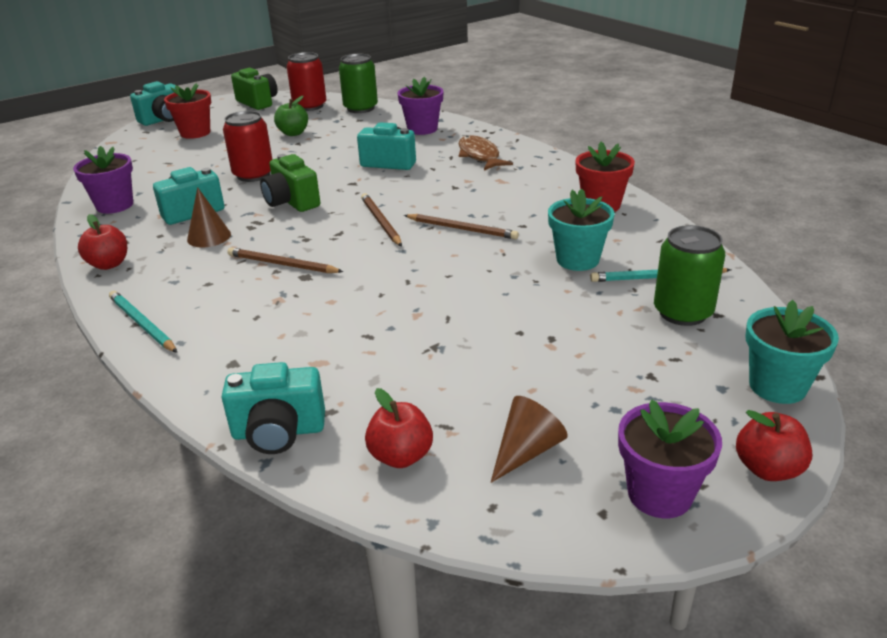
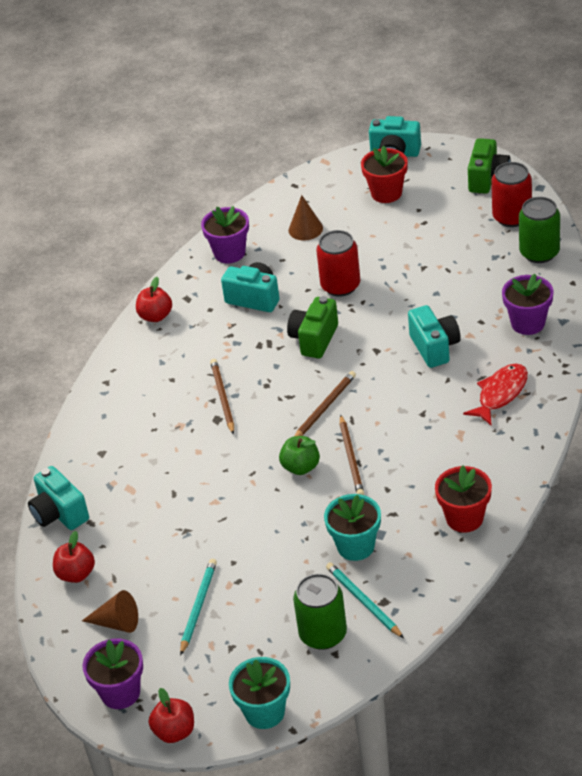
camera: 60 degrees right, 10 degrees up
(142, 324) = (107, 385): turquoise pencil -> turquoise pencil (198, 607)
(209, 237) = (228, 335): brown cone -> brown cone (305, 229)
(293, 133) = (441, 250): green apple -> green apple (301, 467)
(479, 156) = (500, 394): brown fish -> red fish

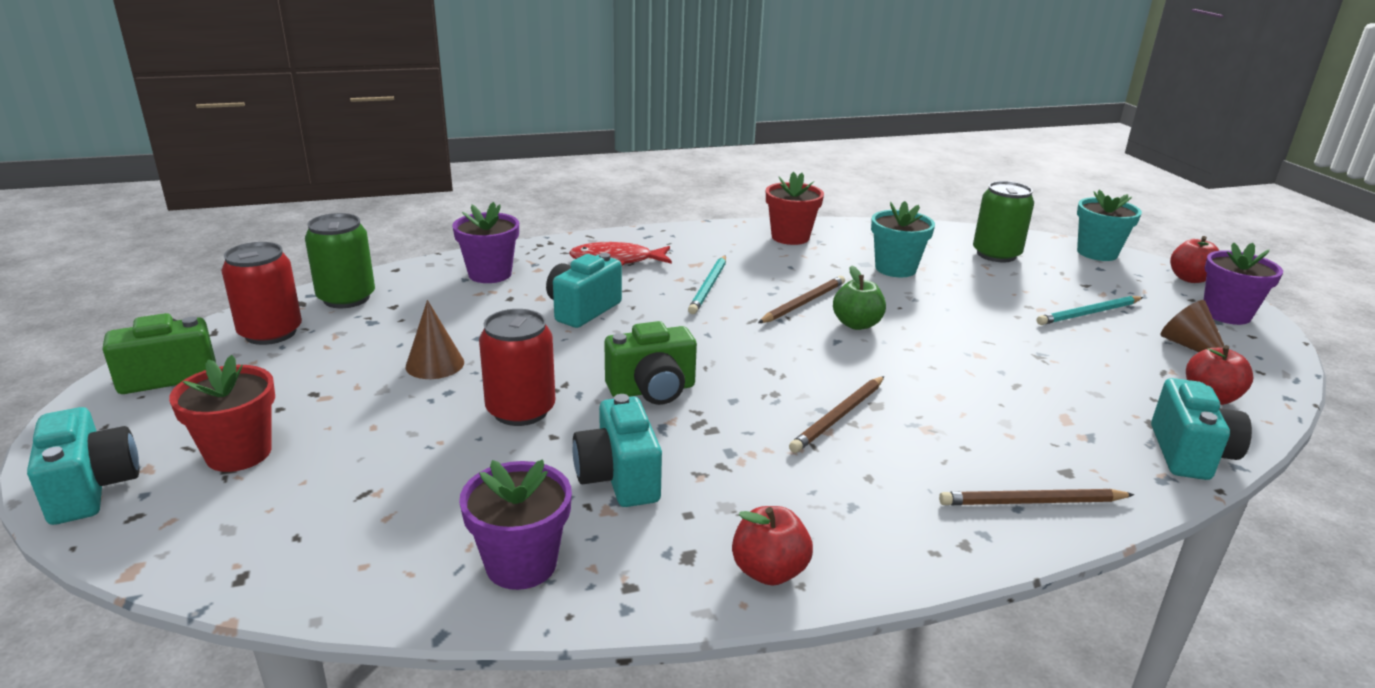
camera: 135 degrees left, 15 degrees down
(305, 229) = (391, 501): brown cone -> brown cone (435, 364)
(324, 407) = (757, 341): brown pencil -> brown pencil (1032, 502)
(363, 601) = (938, 249): turquoise pencil -> turquoise pencil (709, 287)

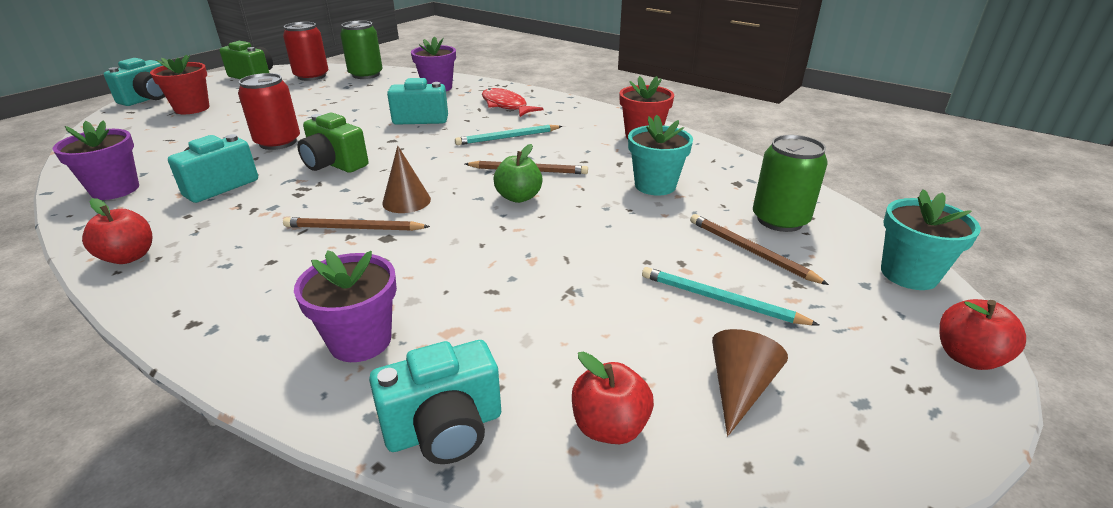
camera: 55 degrees right, 5 degrees up
(435, 364) = (312, 111): brown cone -> brown cone (406, 201)
(1032, 502) = (276, 342): brown pencil -> brown pencil (750, 251)
(1226, 314) = (898, 407): purple flower pot -> purple flower pot (360, 341)

